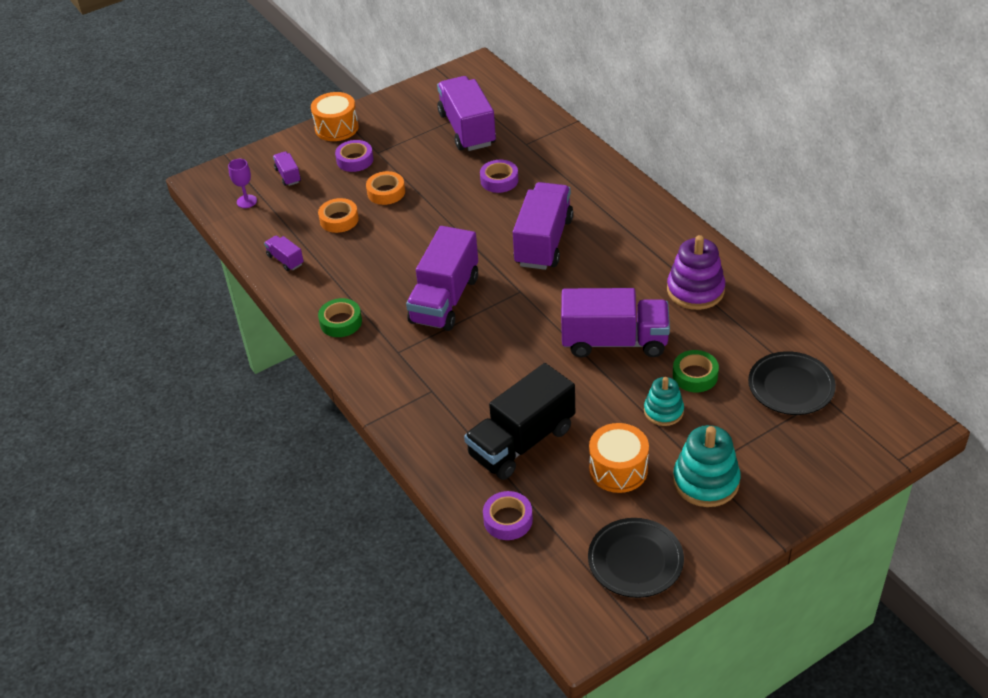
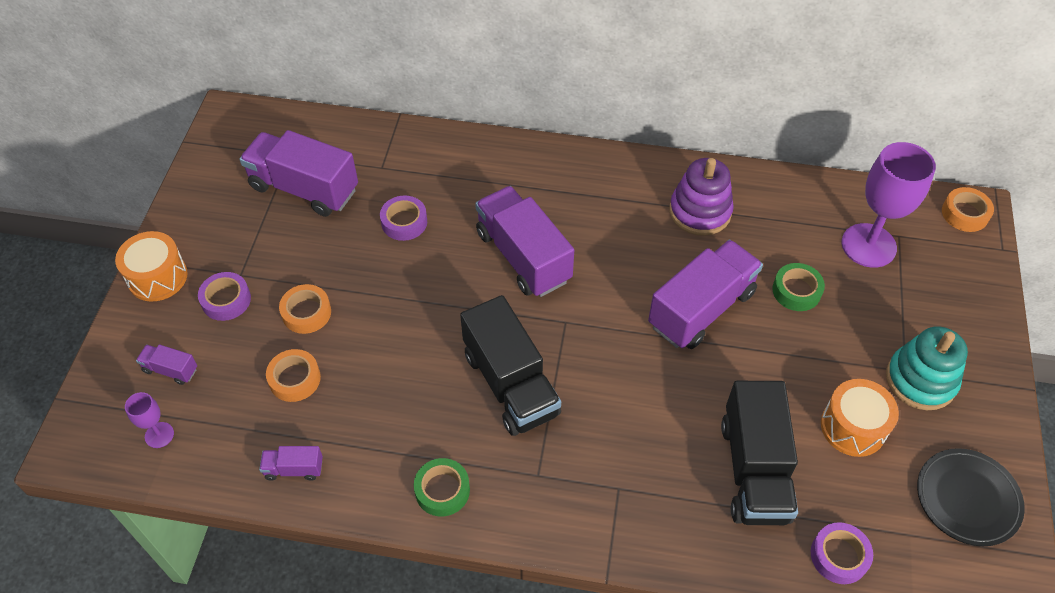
camera: 50 degrees left, 10 degrees up
(445, 299) = (510, 384): purple truck -> black truck
(663, 411) = (816, 343): turquoise stacking toy -> none
(791, 387) = (868, 245): black plate -> purple goblet
(902, 419) = (965, 214): none -> orange tape

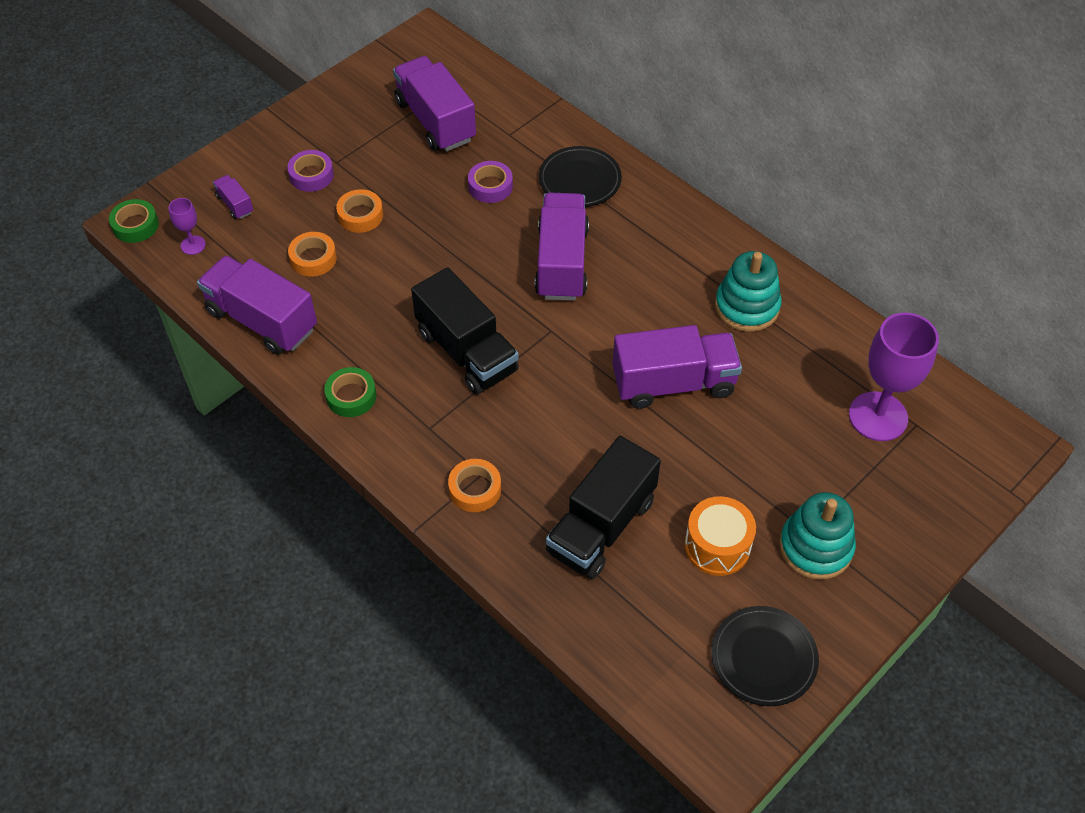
camera: 35 degrees right, 0 degrees up
(157, 277) = (277, 133): orange drum -> none
(294, 469) = (262, 320): purple truck -> purple truck, size x2.25
(477, 176) = (579, 180): none -> black plate
(510, 384) = (466, 352): black truck -> black truck turned 45 degrees counterclockwise
(700, 211) = (747, 307): purple stacking toy -> turquoise stacking toy
(796, 291) = (772, 416): green tape -> green tape (135, 225)
(839, 556) = (610, 628): purple tape -> none
(965, 214) = (1003, 441): orange tape -> orange tape (475, 489)

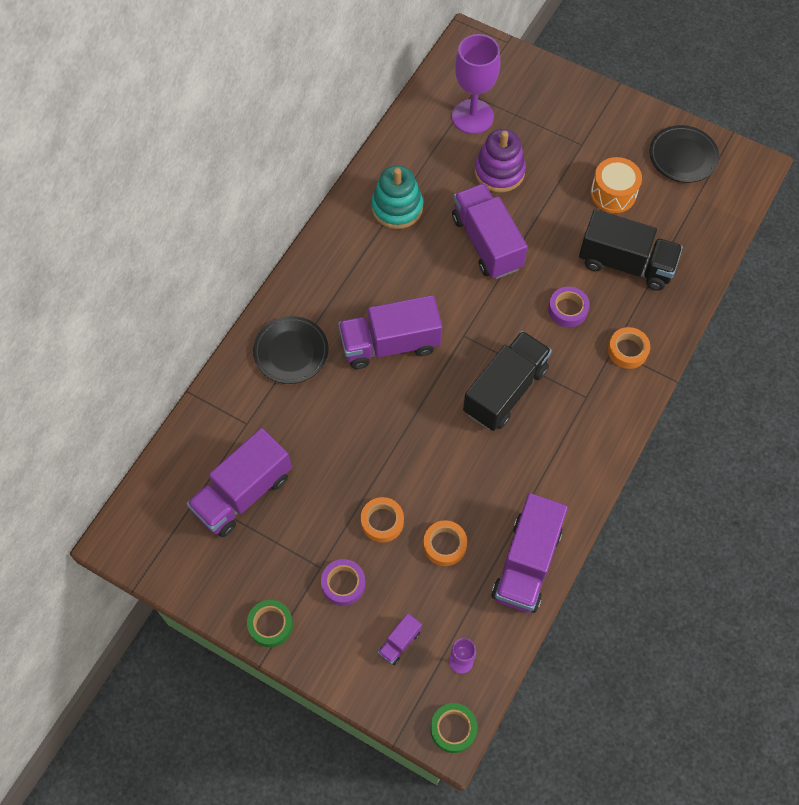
camera: 105 degrees left, 10 degrees up
(351, 396) = (578, 463): green tape -> green tape (270, 625)
(490, 186) = (317, 422): purple tape -> purple tape (567, 309)
(780, 424) = (499, 172): none -> purple stacking toy
(815, 547) = (592, 139): turquoise stacking toy -> none

